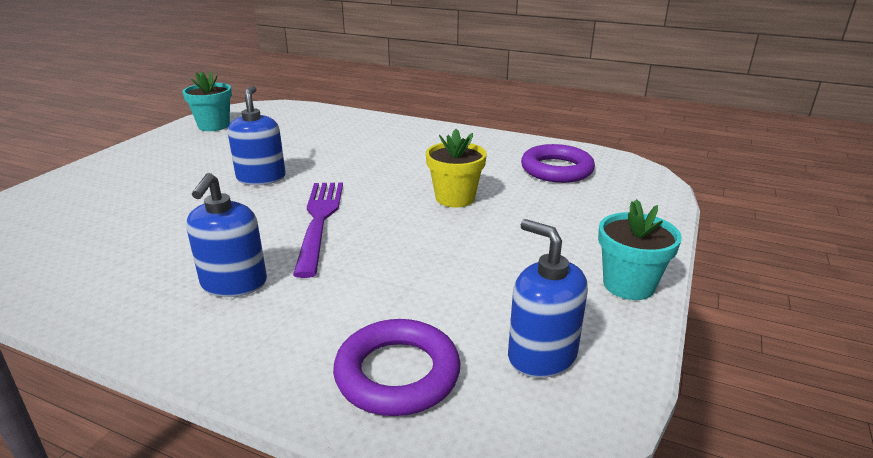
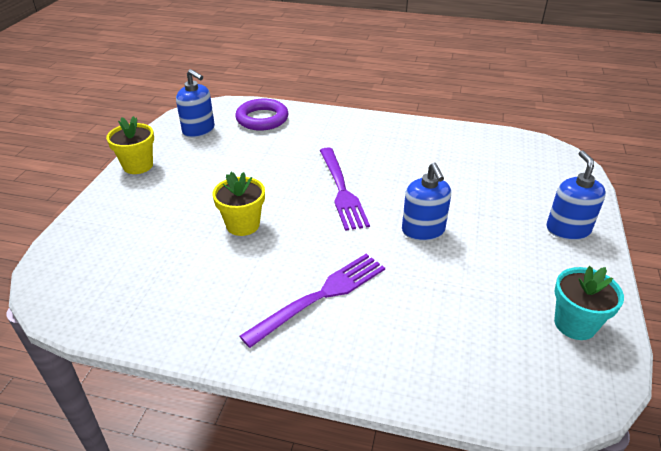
camera: 170 degrees right, 10 degrees up
(234, 283) = (362, 145): blue soap dispenser -> blue soap dispenser (567, 229)
(390, 149) = (321, 295): none -> purple fork
(556, 169) = (138, 279): purple ring -> none
(628, 285) = (138, 166): turquoise flower pot -> yellow flower pot

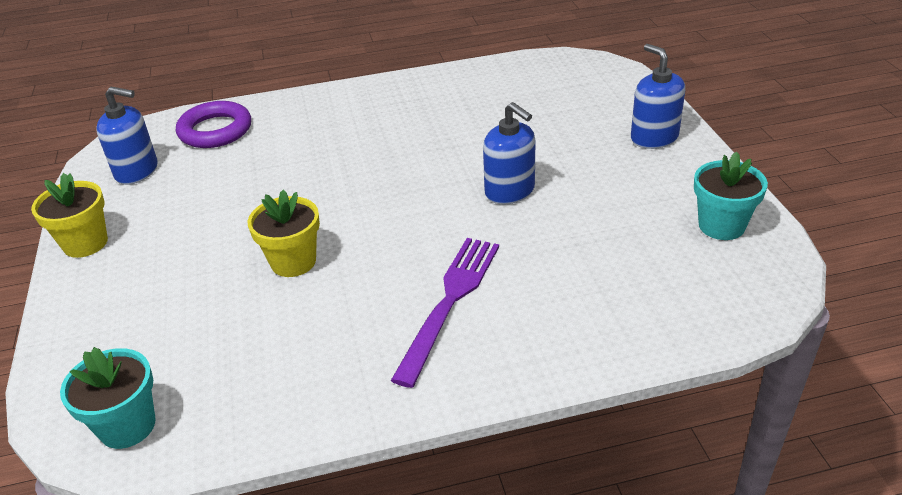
camera: 25 degrees left, 0 degrees up
(72, 292) = (127, 426): none -> turquoise flower pot
(342, 191) = (385, 181): purple fork -> none

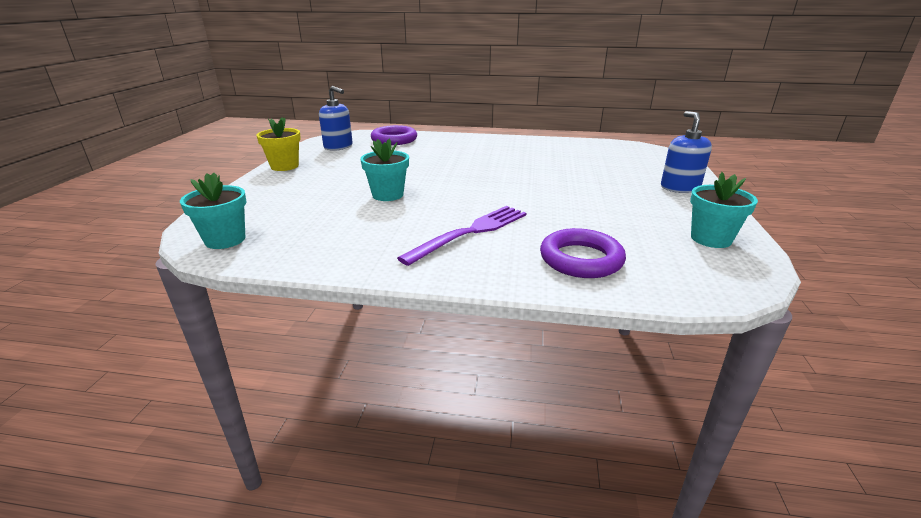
camera: 20 degrees right, 10 degrees down
(293, 262) = (388, 195): yellow flower pot -> turquoise flower pot
(510, 191) = (553, 192): blue soap dispenser -> none
(601, 307) = (581, 259): none -> purple ring

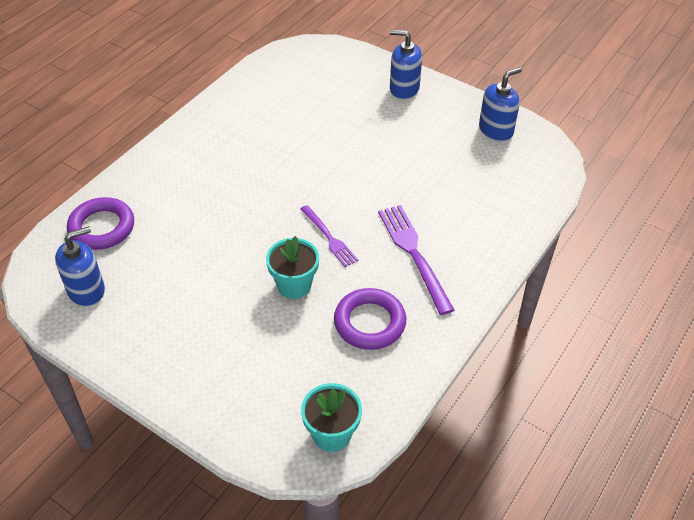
camera: 65 degrees left, 20 degrees up
(284, 166) = (130, 360): yellow flower pot -> none
(452, 196) = (329, 238): none -> purple fork
(581, 259) = (490, 211): purple ring -> purple ring (369, 322)
(711, 239) = (496, 130): turquoise flower pot -> blue soap dispenser

